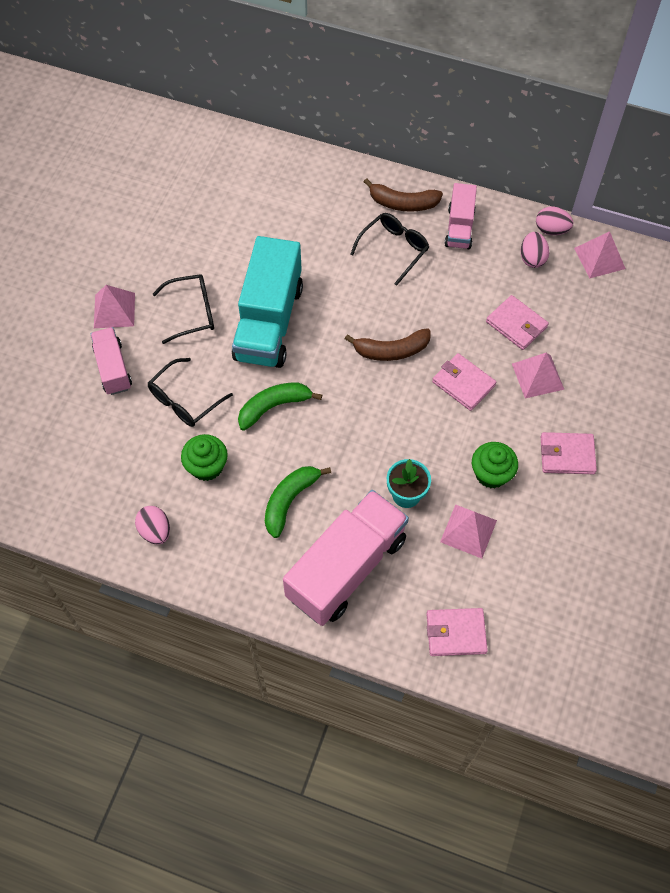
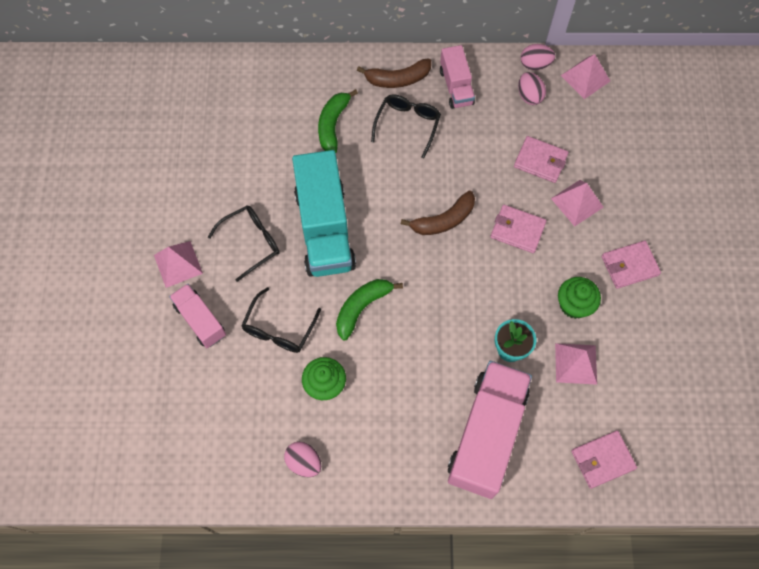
camera: 20 degrees left, 5 degrees up
(289, 500) = (412, 390): green banana -> green banana (333, 125)

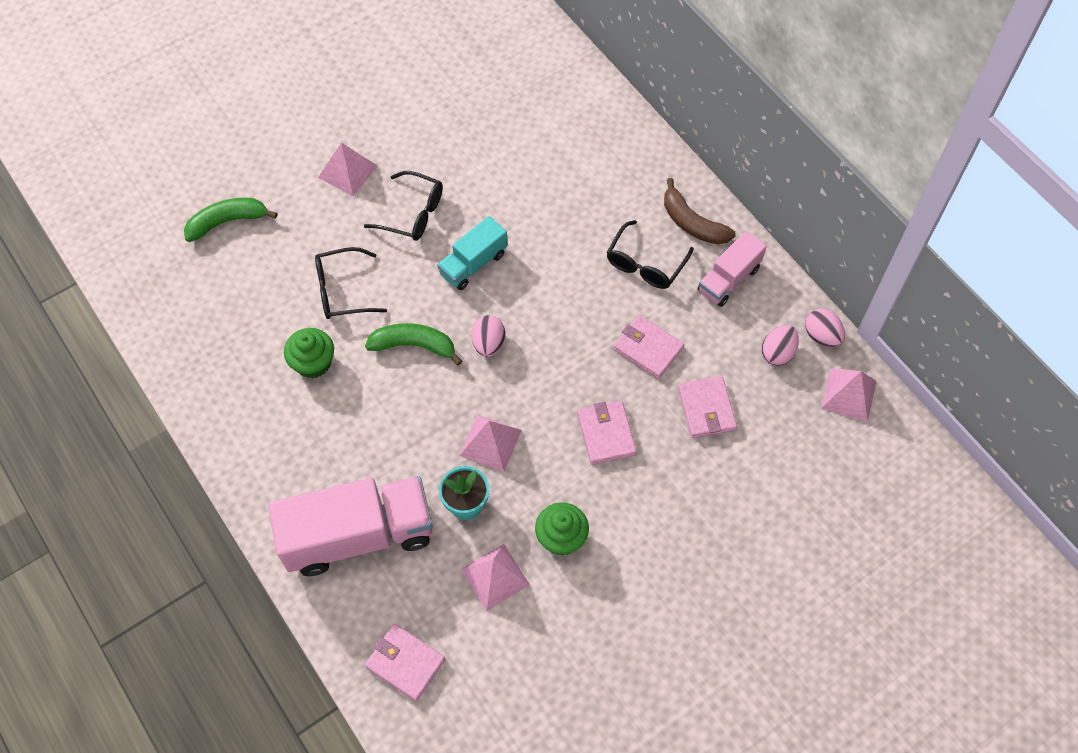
camera: 55 degrees right, 5 degrees down
(200, 320) = (305, 224): pink truck -> none
(304, 462) = (225, 392): pink egg -> pink egg (488, 344)
(325, 229) = (473, 264): turquoise truck -> turquoise truck, size x0.54
(333, 125) = (592, 200): green banana -> green banana (227, 221)
(407, 125) = (645, 263): black glasses -> black glasses turned 135 degrees clockwise
(443, 220) = (563, 360): brown banana -> none
(577, 202) = (685, 473): pink pyramid -> pink pyramid (490, 443)
(629, 266) = (650, 568): pink wallet -> pink wallet (648, 348)

